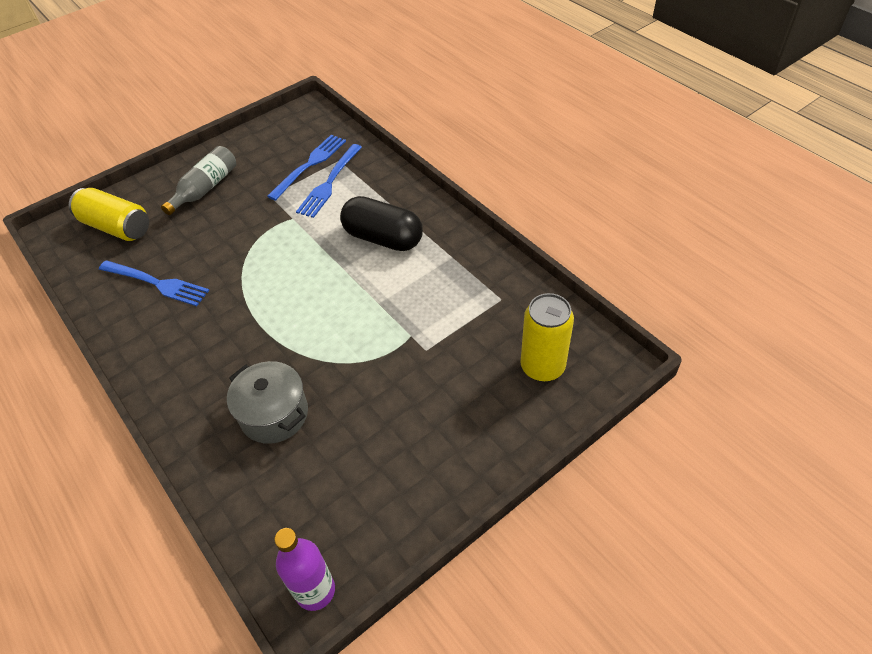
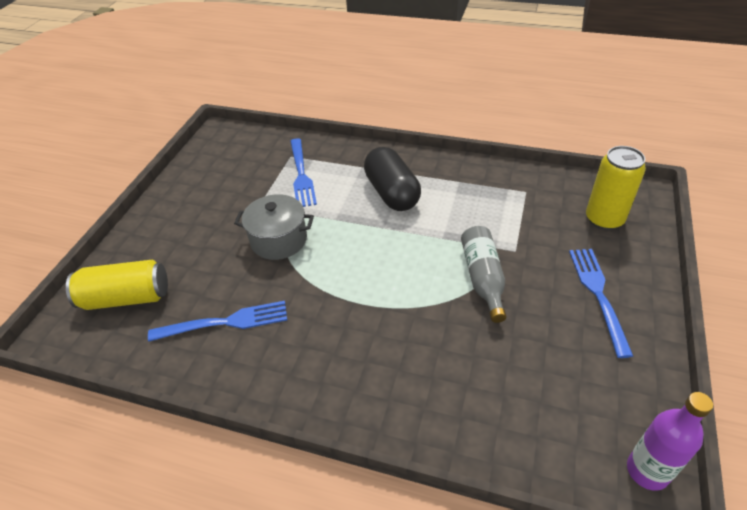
camera: 35 degrees left, 5 degrees down
(206, 188) = (188, 226): grey bottle -> grey bottle (483, 278)
(274, 414) = (456, 362): grey pot -> grey pot (279, 240)
(309, 165) = (268, 169): blue fork -> blue fork (598, 295)
(383, 238) = (392, 193): black capsule -> black capsule turned 75 degrees clockwise

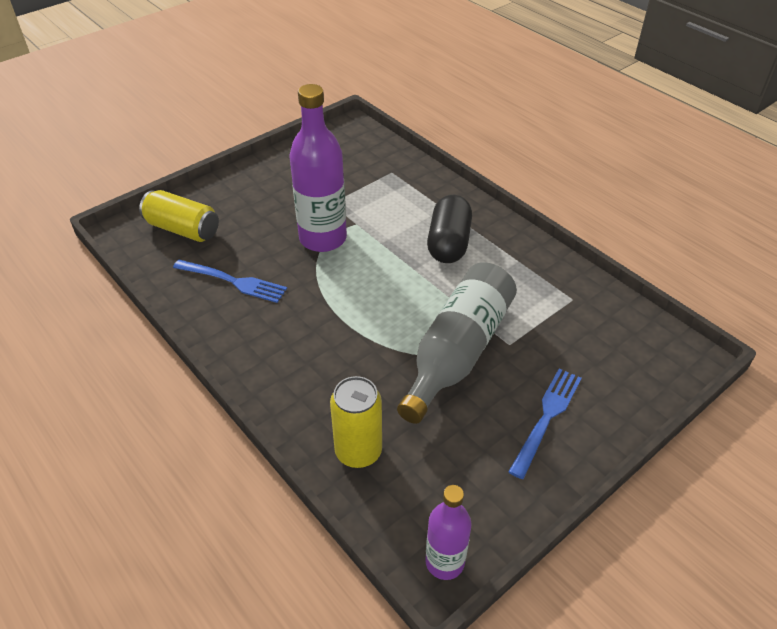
camera: 30 degrees right, 0 degrees up
(279, 240) = (323, 238): grey pot -> purple bottle
(301, 175) = (387, 192): blue fork -> none
(483, 278) = (458, 351): grey bottle -> grey bottle, size x1.76
(604, 219) = (623, 360): yellow can -> yellow can (358, 451)

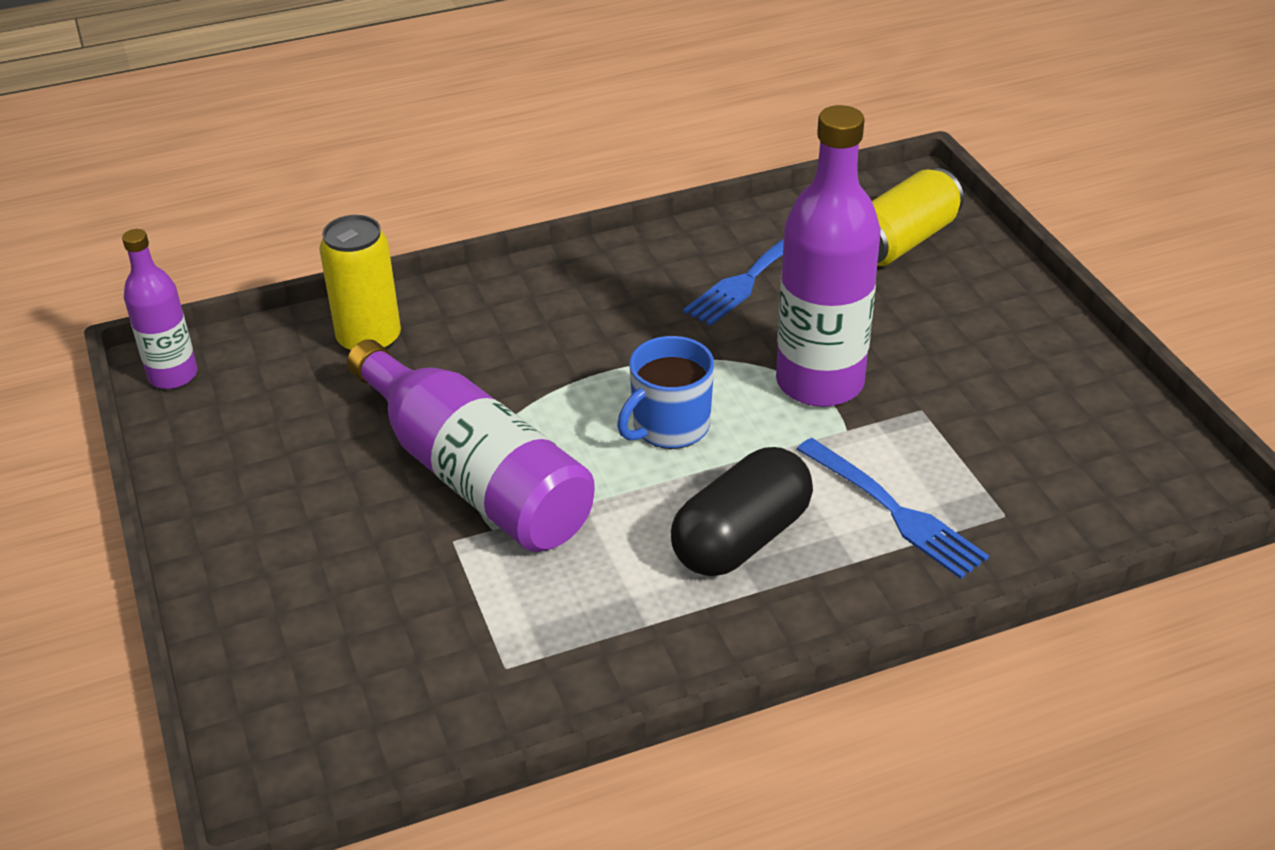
camera: 110 degrees right, 5 degrees down
(382, 285) = (669, 427): none -> blue mug
(448, 243) = (741, 539): black capsule -> black capsule turned 75 degrees counterclockwise
(458, 351) = (474, 476): grey bottle -> purple bottle
(546, 418) = (290, 534): blue fork -> blue fork (894, 511)

